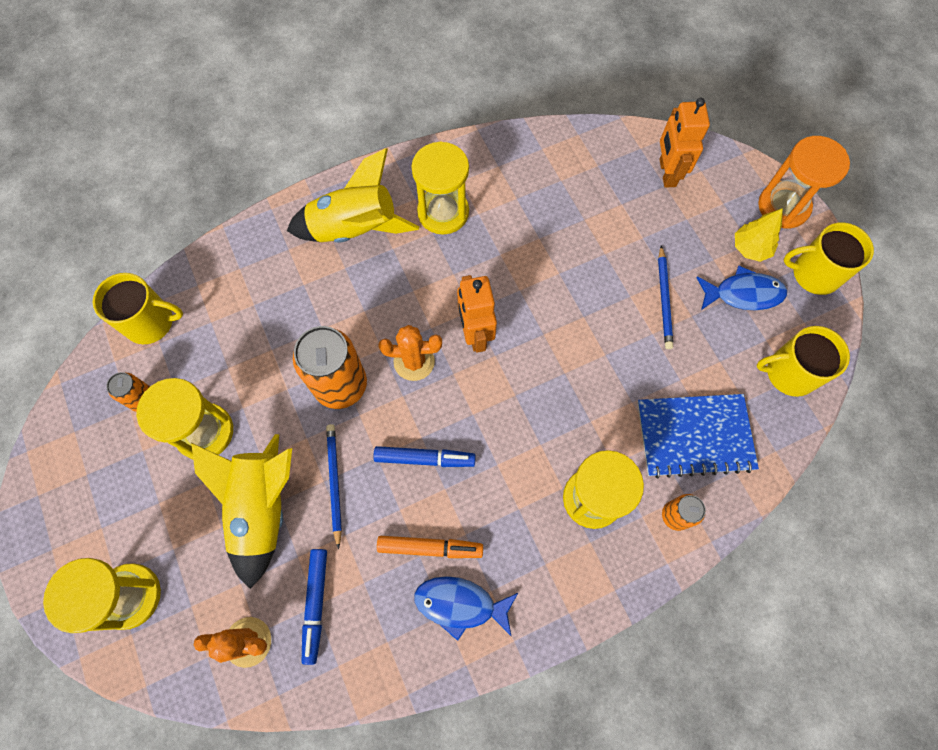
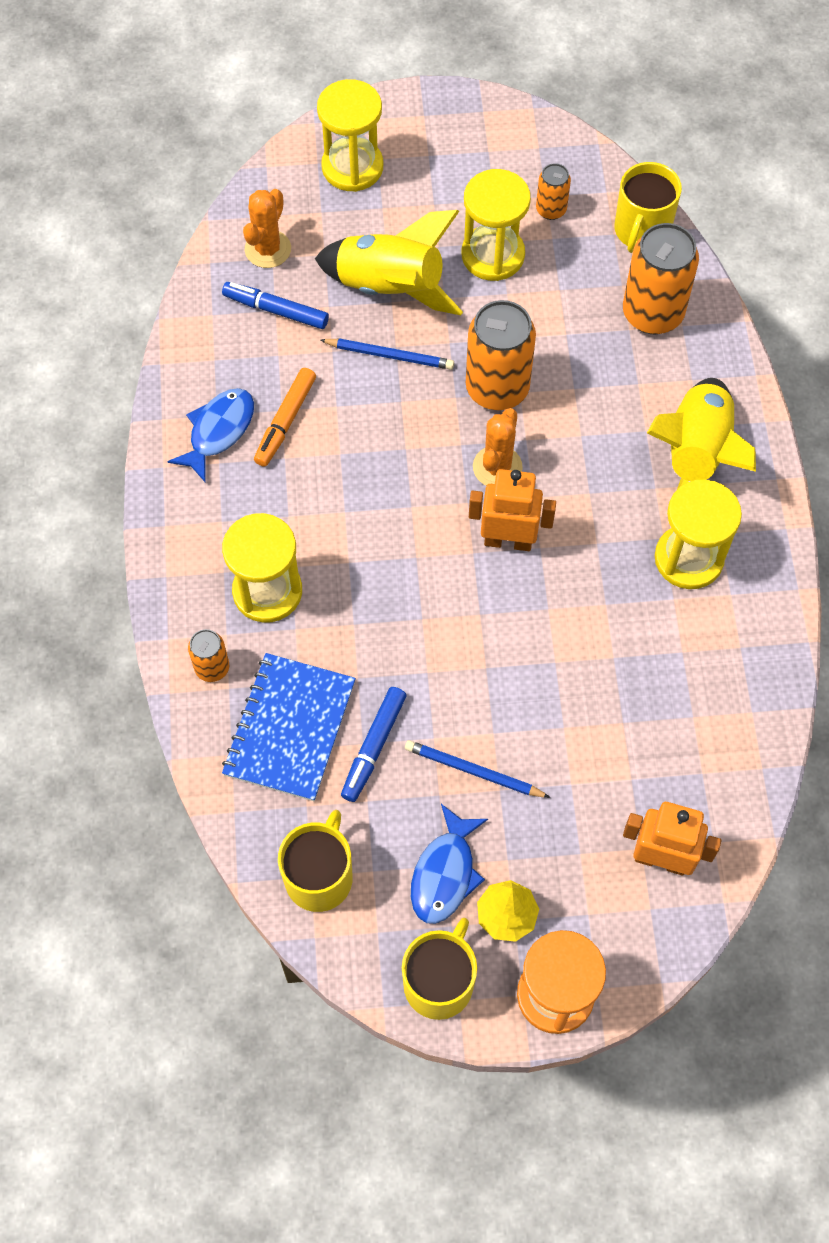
camera: 110 degrees right, 5 degrees down
(233, 292) = (652, 313): none -> orange can
(424, 458) = (380, 444): blue marker -> blue marker (374, 747)

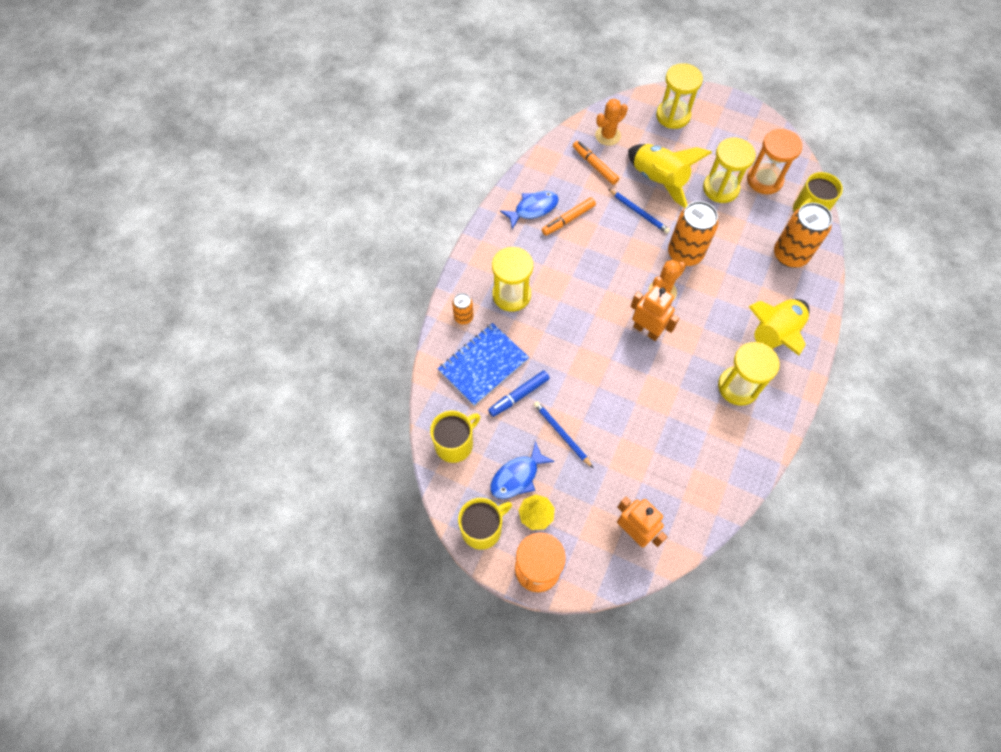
camera: 30 degrees right, 0 degrees up
(276, 310) = (594, 165): blue marker -> orange marker
(551, 210) = (764, 180): orange can -> orange hourglass

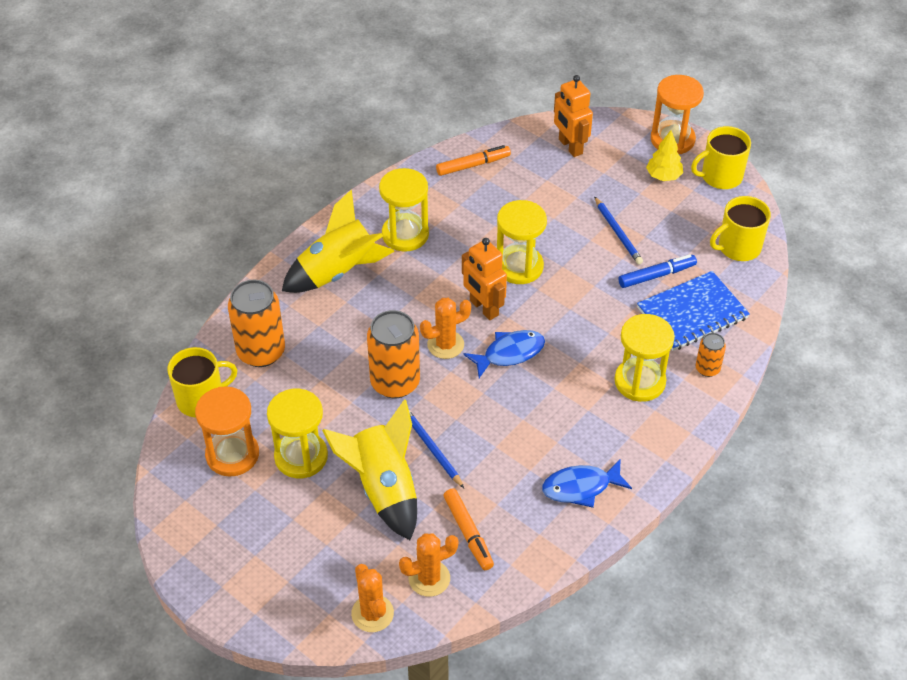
camera: 165 degrees left, 15 degrees down
(517, 476) = (675, 208): blue fish -> blue fish (509, 353)
(568, 219) = (535, 461): orange marker -> orange marker (473, 165)
(632, 111) = (372, 613): none -> orange cactus
(673, 116) = (311, 589): yellow hourglass -> yellow hourglass (519, 267)

